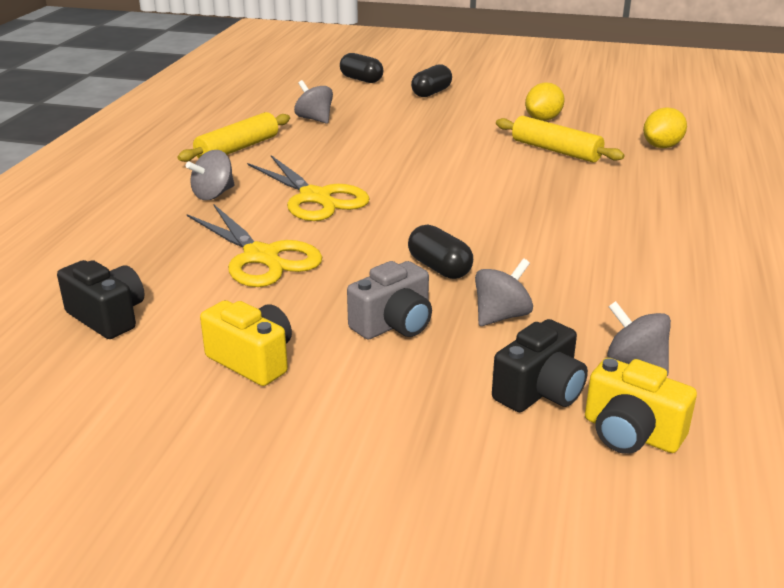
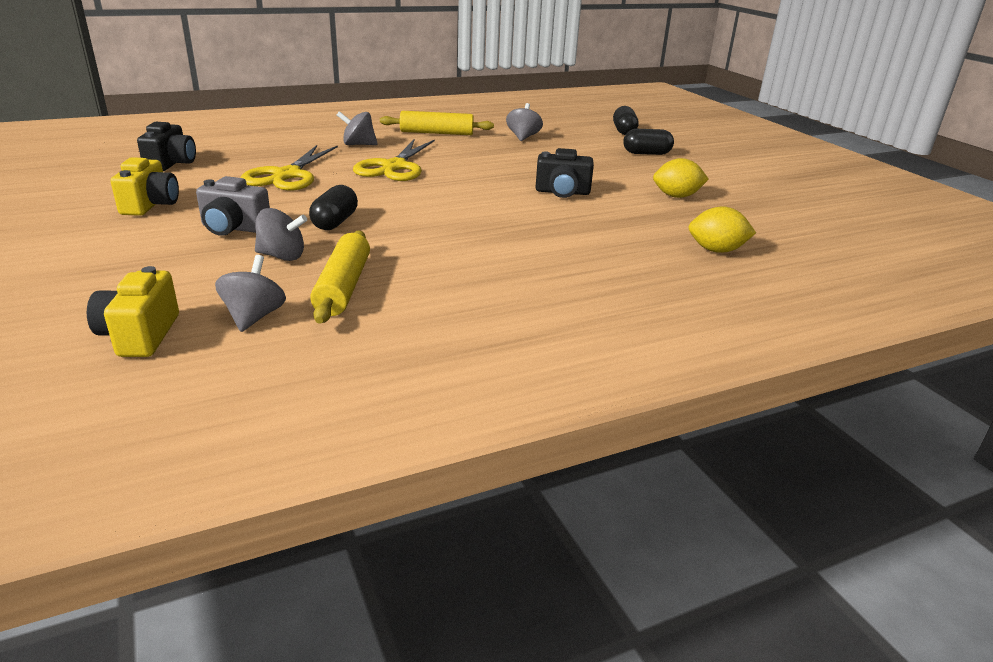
camera: 50 degrees right, 0 degrees up
(540, 391) = (178, 291): black camera -> black camera (562, 192)
(556, 150) = (617, 214): yellow rolling pin -> yellow rolling pin (343, 287)

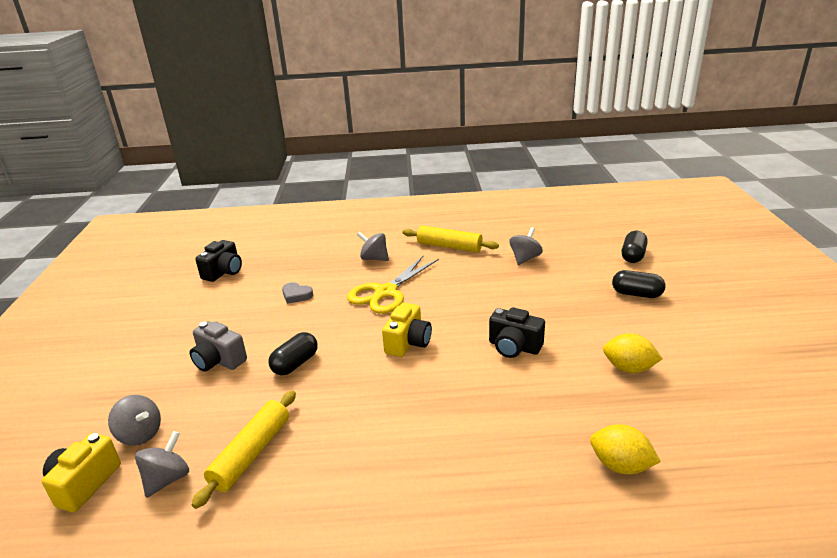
camera: 25 degrees right, 0 degrees up
(150, 205) = (181, 323): yellow camera -> yellow camera (408, 343)
(282, 256) = (231, 403): grey spinning top -> grey spinning top (140, 434)
(287, 175) = (296, 295): yellow scissors -> grey heart

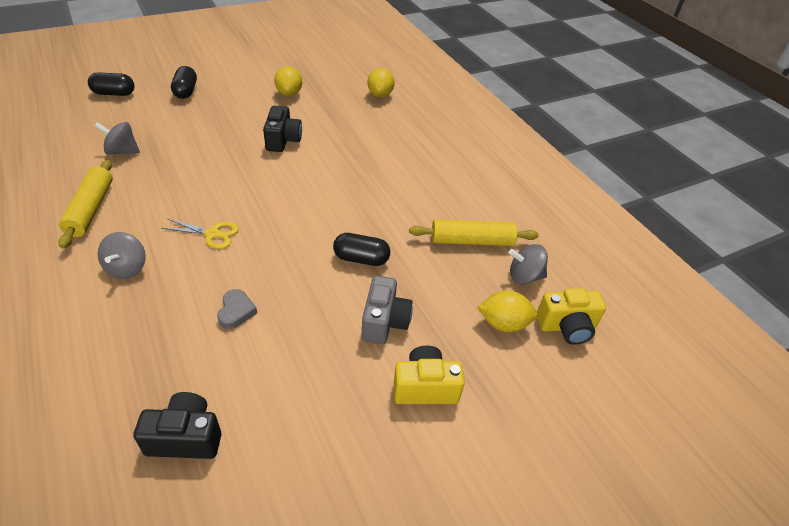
camera: 120 degrees left, 15 degrees up
(140, 434) = (503, 323): grey spinning top -> yellow lemon
(386, 292) = (212, 234): yellow scissors -> yellow scissors, size x0.56
(408, 343) = (299, 196): yellow camera -> yellow camera (425, 387)

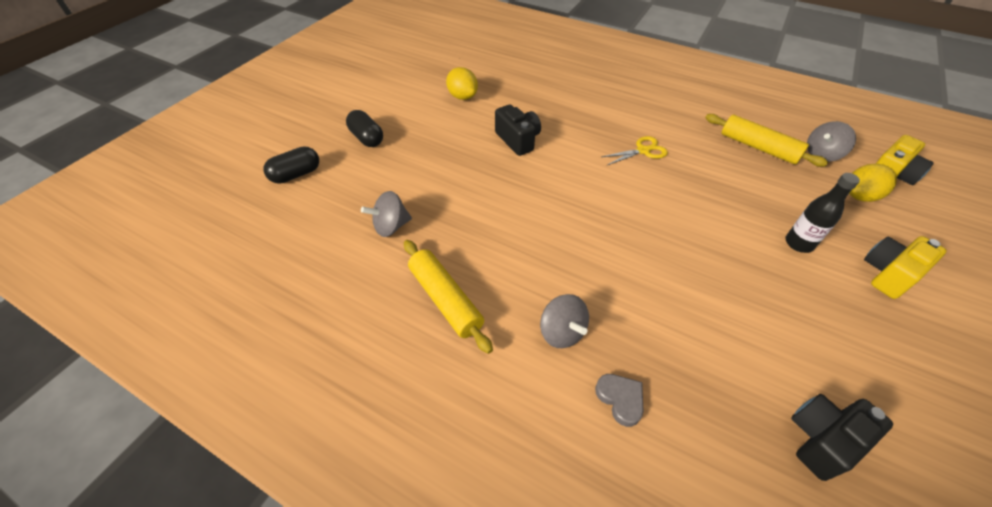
camera: 30 degrees left, 5 degrees up
(212, 234) = (584, 254): yellow scissors -> yellow scissors (643, 151)
(236, 311) = (698, 307): grey heart -> grey heart (620, 399)
(361, 259) = (715, 205): black capsule -> none
(380, 94) = (535, 64): yellow lemon -> none
(384, 322) = (798, 243): grey camera -> black bottle
(472, 241) = (758, 147): yellow rolling pin -> yellow rolling pin turned 75 degrees clockwise

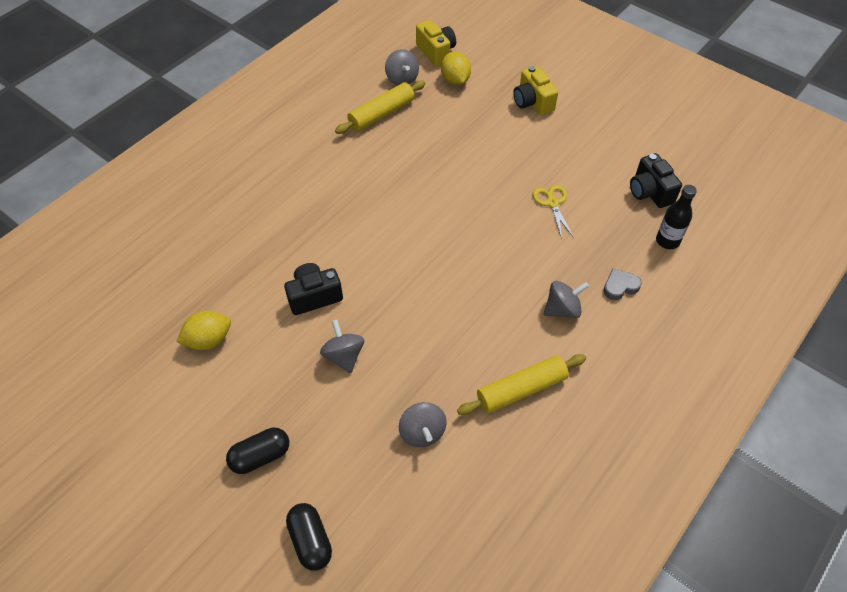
camera: 80 degrees left, 5 degrees up
(462, 166) = (344, 356): none -> grey spinning top
(643, 151) = (362, 196): yellow scissors -> yellow scissors (552, 203)
(798, 243) = (497, 136): black bottle -> black bottle (667, 241)

